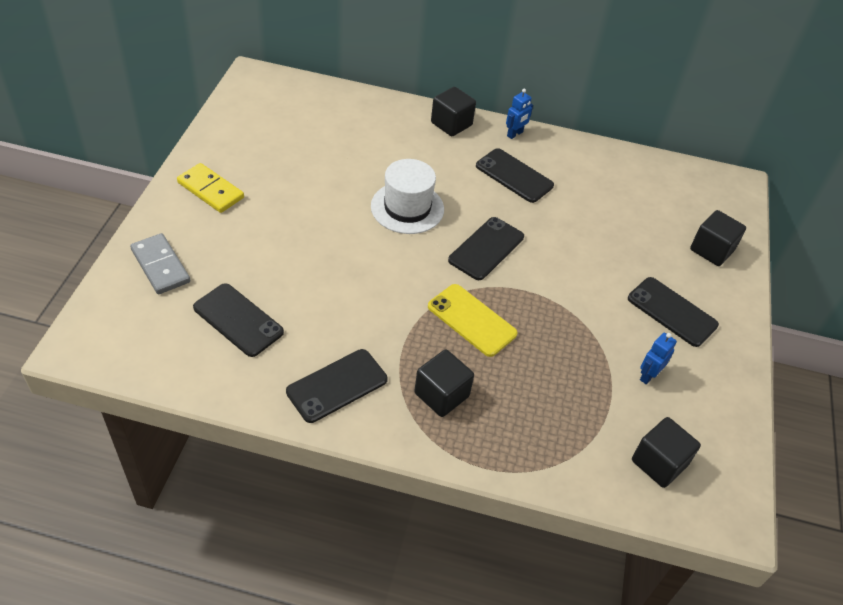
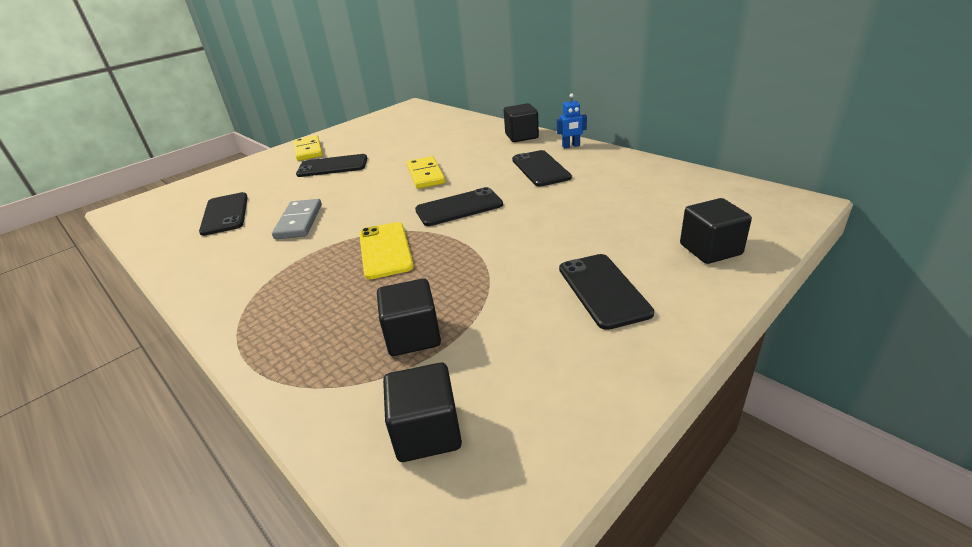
camera: 40 degrees right, 15 degrees down
(161, 266) = (226, 180): grey domino -> grey domino (299, 221)
(337, 385) = (226, 266): black phone -> black phone (332, 166)
(407, 208) = (426, 175): white hat -> yellow domino
(441, 395) = (290, 294): black cube -> black cube (413, 336)
(648, 375) = (511, 339): blue robot -> none

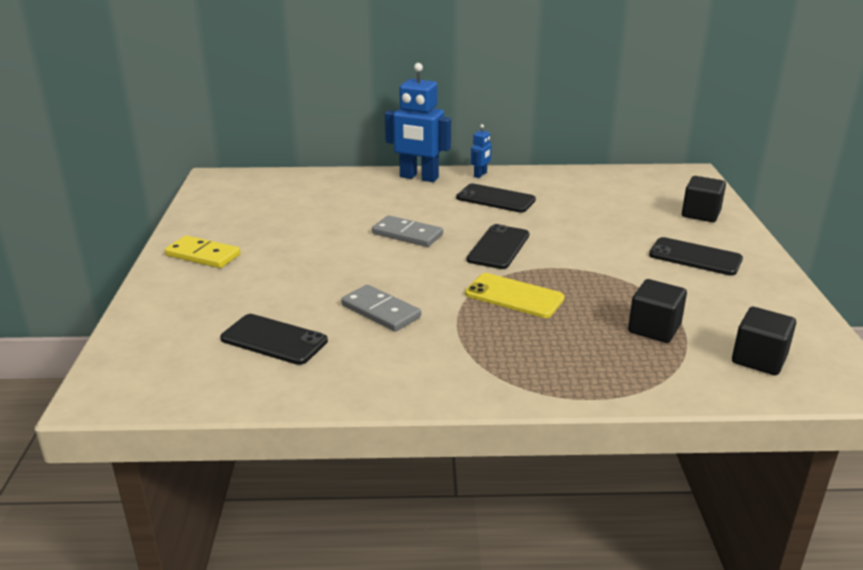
camera: 50 degrees left, 5 degrees down
(332, 166) = (282, 259): black phone -> none
(426, 175) = (407, 234): yellow domino -> grey domino
(521, 136) = (419, 177): black cube -> blue robot

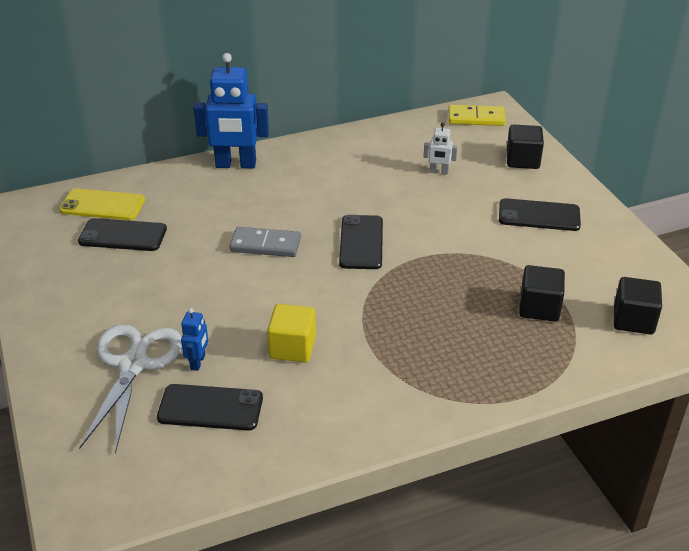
camera: 20 degrees left, 10 degrees up
(203, 255) = (71, 320): yellow domino -> yellow domino (476, 118)
(231, 295) = (133, 364): none -> white scissors
(381, 311) = (292, 348): grey domino -> yellow cube
(480, 175) = (296, 148): blue robot -> blue robot (198, 362)
(495, 199) = (327, 179): black phone -> black phone (123, 235)
(514, 296) = (404, 299): yellow phone -> yellow phone (102, 205)
(608, 210) = (439, 172): none -> white robot

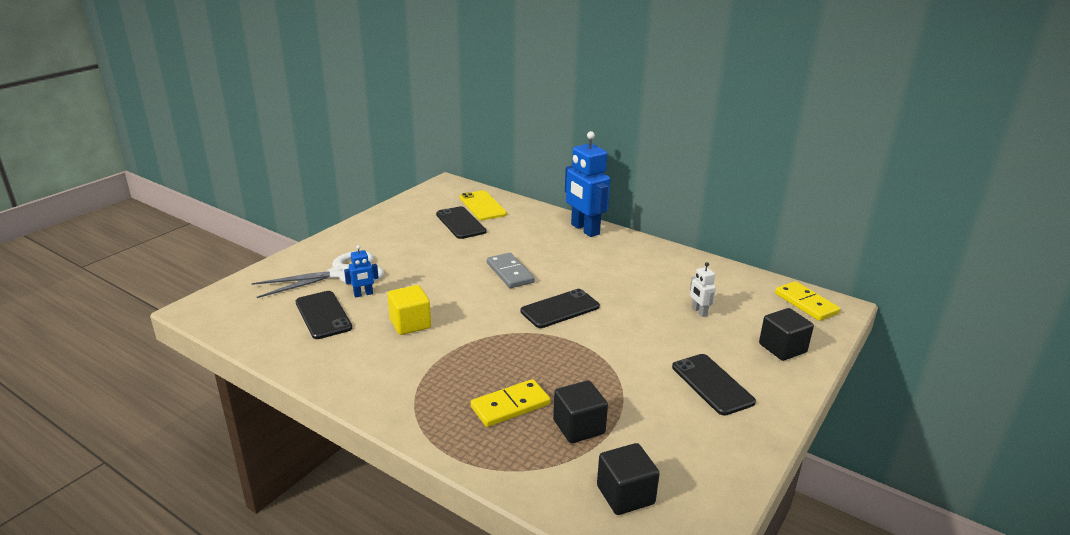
camera: 55 degrees right, 10 degrees down
(482, 334) = (510, 406): none -> yellow domino

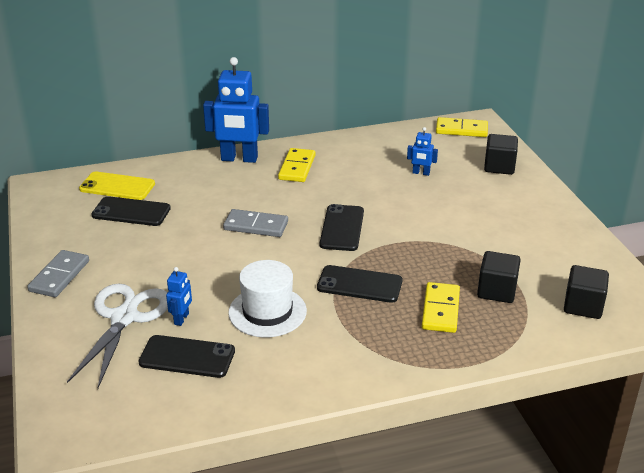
camera: 50 degrees left, 5 degrees up
(360, 233) = (59, 276): none -> grey domino
(410, 324) = (267, 312): yellow cube -> white hat
(612, 255) = (297, 167): none -> yellow domino
(699, 312) = (421, 173): white robot -> blue robot
(712, 384) = (507, 213): black phone -> black phone (359, 284)

